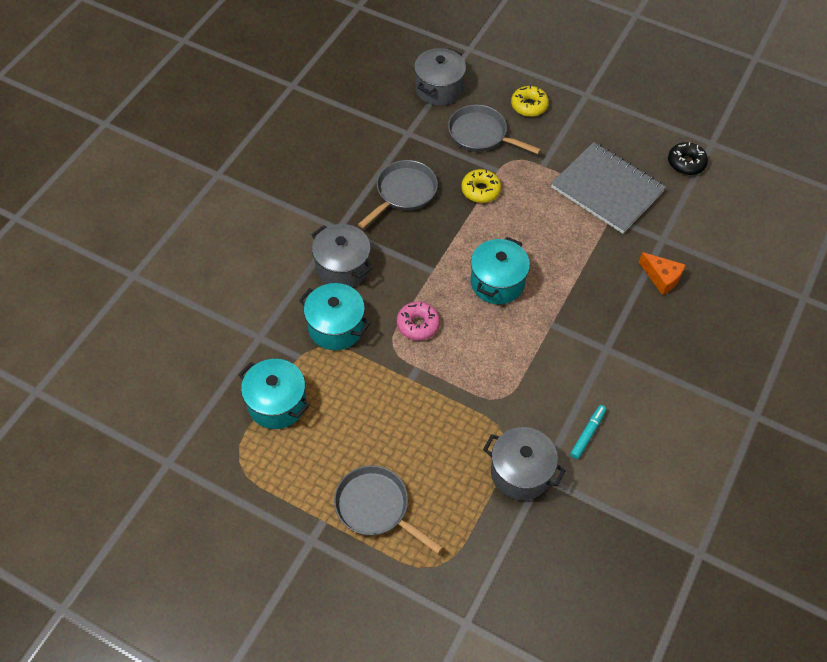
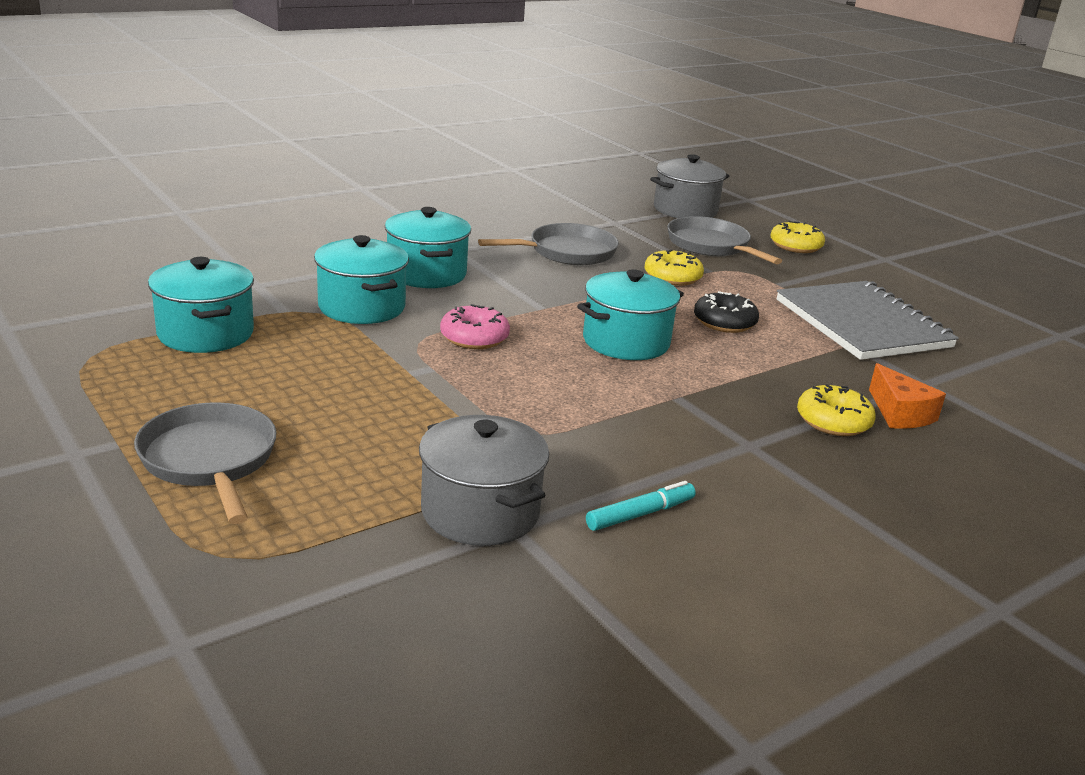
camera: 25 degrees right, 30 degrees down
(342, 267) = (426, 274): grey pot -> turquoise pot
(634, 304) = (833, 421): none -> yellow donut
(686, 163) = (1007, 338): black donut -> black donut (724, 322)

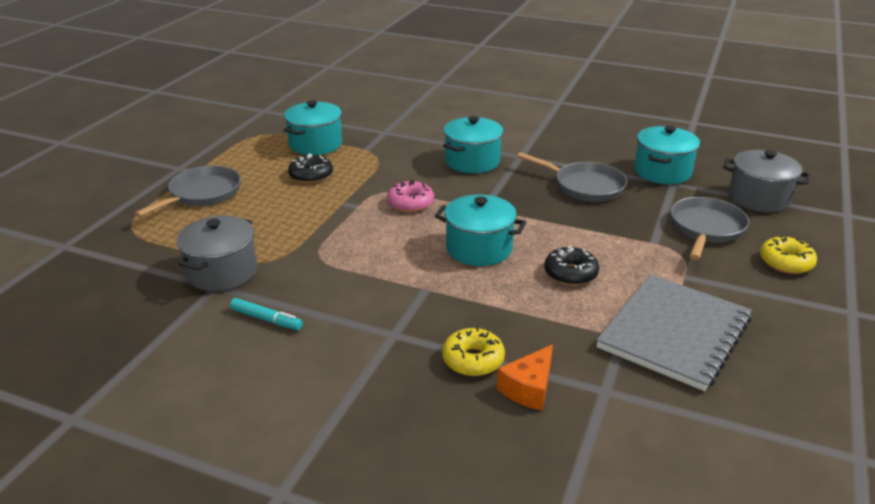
camera: 60 degrees right, 5 degrees up
(296, 367) = (311, 175): none -> black donut
(361, 307) = (400, 163): turquoise pot -> turquoise pot (662, 172)
(672, 277) = (614, 232): yellow donut -> none

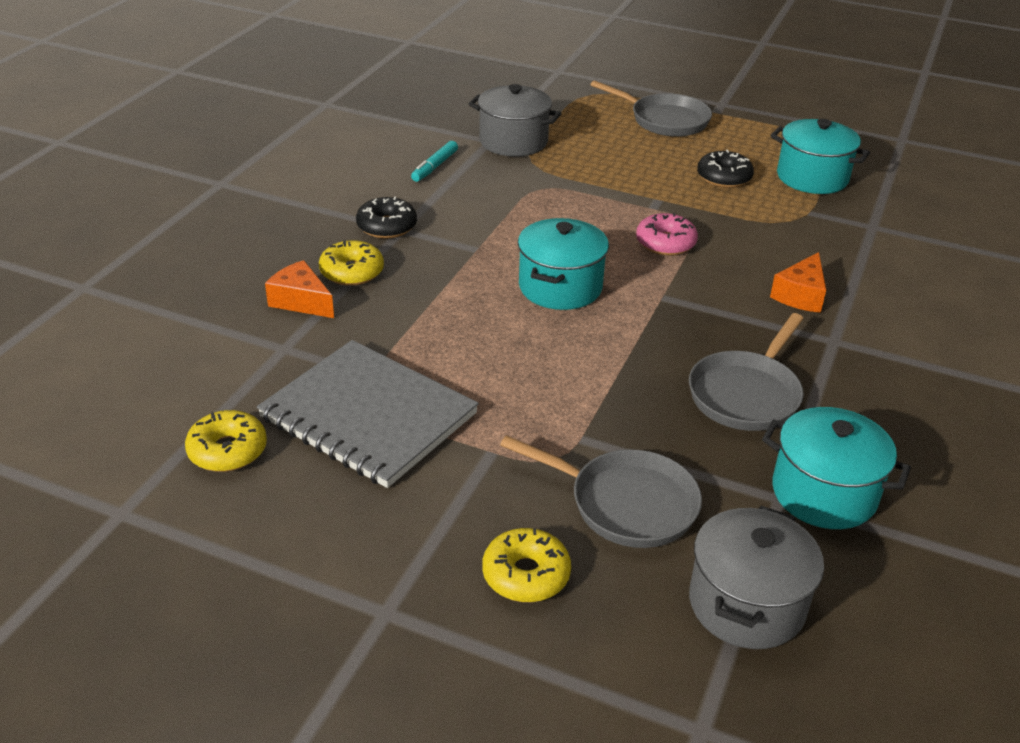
camera: 90 degrees right, 5 degrees up
(472, 161) = (800, 295): turquoise pot -> orange cheese
(570, 273) = (502, 351): black donut -> black donut (386, 226)
(753, 406) = (227, 450): none -> yellow donut

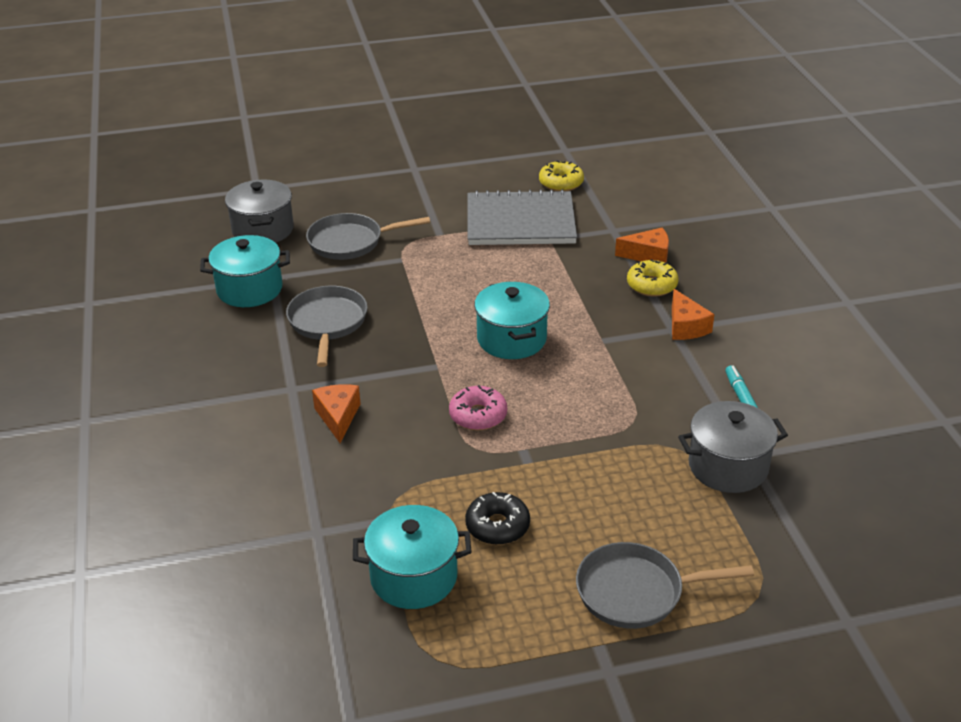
camera: 145 degrees right, 0 degrees up
(386, 226) = (685, 327): black donut -> orange cheese
(526, 575) = (370, 200): yellow donut -> none

